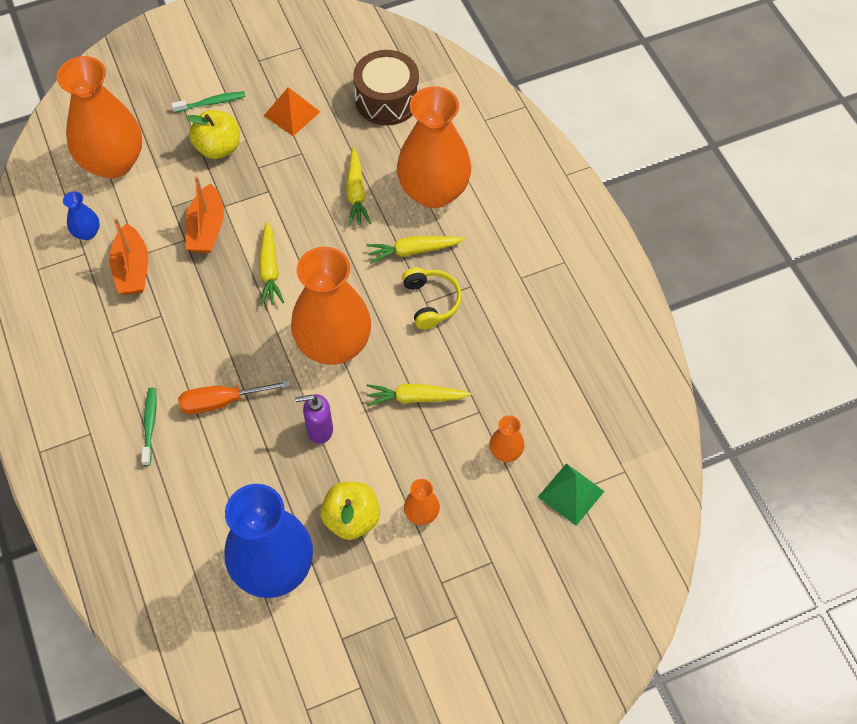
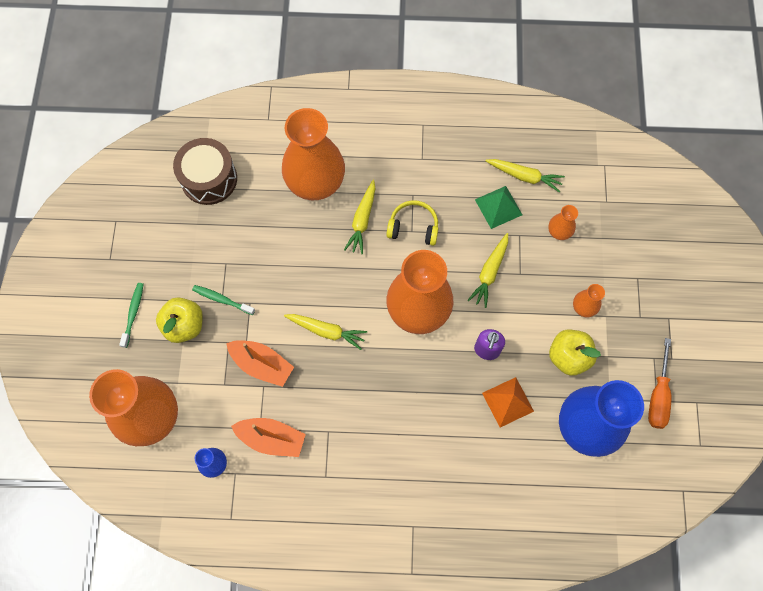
camera: 65 degrees left, 10 degrees up
(150, 425) = (426, 475): green toothbrush -> green toothbrush (222, 299)
(222, 402) = (430, 412): orange screwdriver -> orange screwdriver (658, 395)
(292, 113) = (181, 255): orange pyramid -> orange pyramid (507, 402)
(356, 193) = (287, 238): yellow carrot -> yellow carrot (524, 176)
(571, 494) = (608, 205): green pyramid -> green pyramid (498, 207)

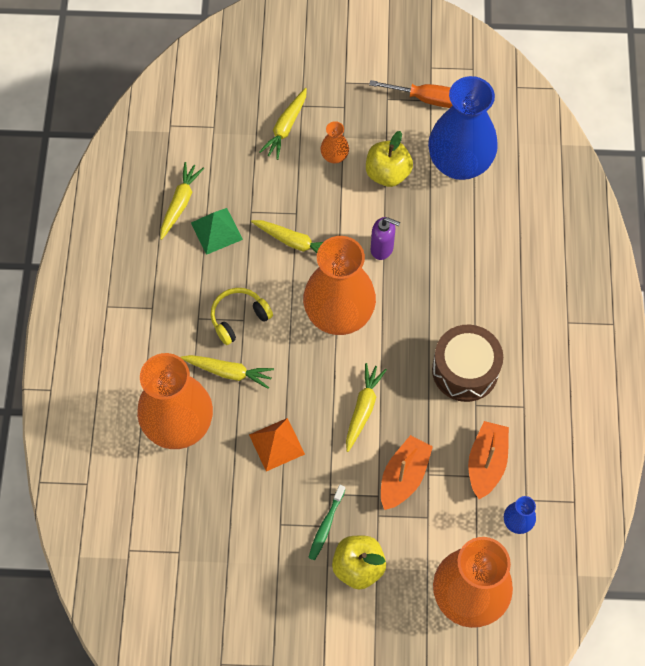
camera: 90 degrees left, 5 degrees down
(133, 313) = (344, 629): green toothbrush -> none
(209, 179) = (167, 551): brown drum -> brown drum (465, 370)
(413, 227) = (239, 318): yellow headphones -> yellow headphones turned 45 degrees clockwise
(507, 402) = (436, 231): orange pyramid -> orange pyramid (276, 444)
(559, 232) = (248, 174): orange vase -> none
(611, 264) = (286, 127): none -> yellow carrot

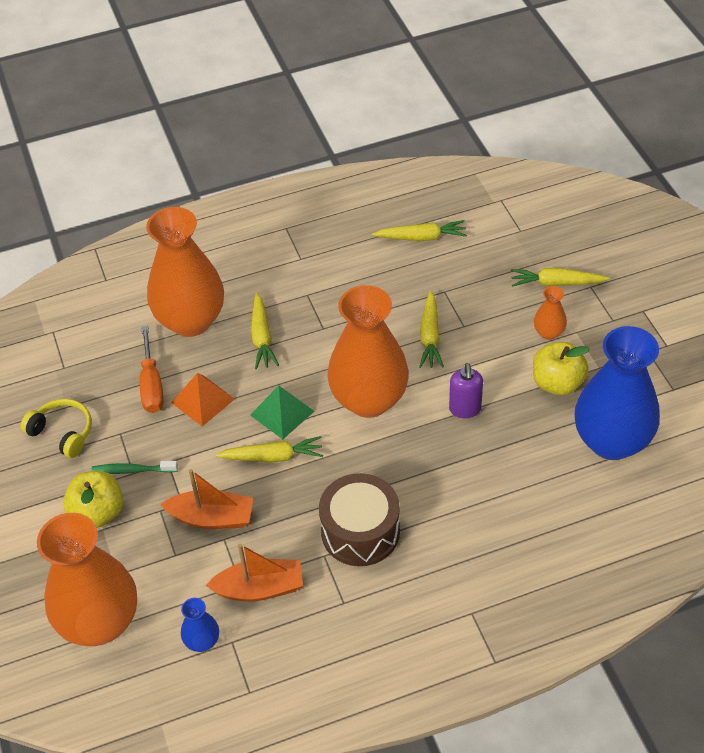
camera: 70 degrees right, 15 degrees down
(216, 231) = (408, 274): green pyramid -> green pyramid (282, 413)
(239, 318) = (323, 324): yellow headphones -> yellow headphones (62, 432)
(425, 99) = (671, 383): orange screwdriver -> orange screwdriver (151, 384)

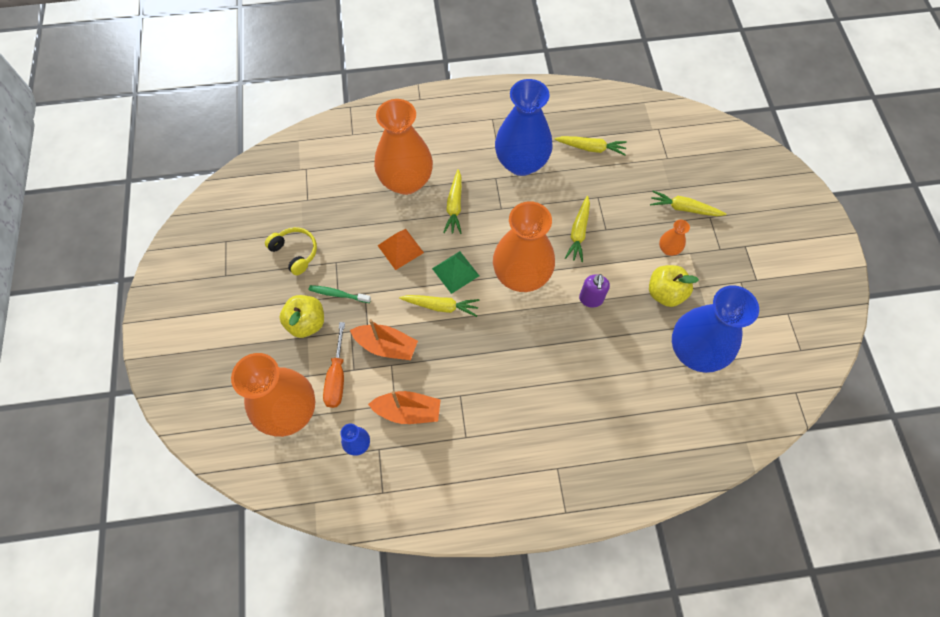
camera: 10 degrees right, 15 degrees up
(151, 384) = (366, 227): orange screwdriver -> orange screwdriver (337, 377)
(336, 271) = (521, 163): none -> blue vase
(360, 531) = (491, 382): brown drum -> none

